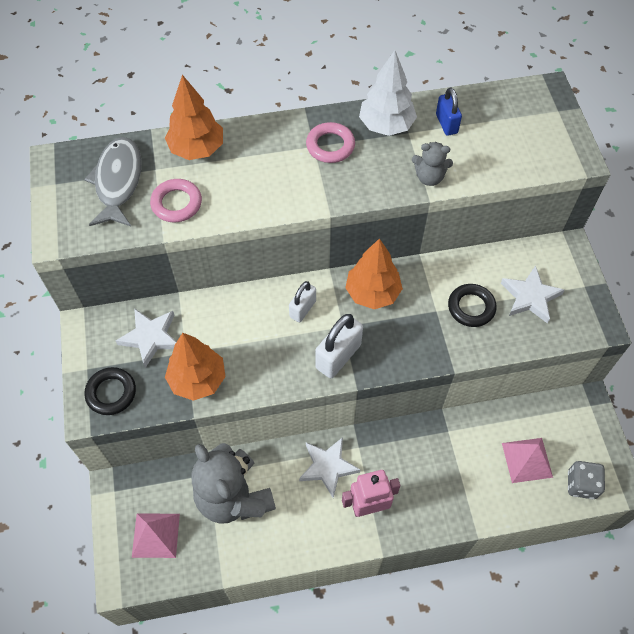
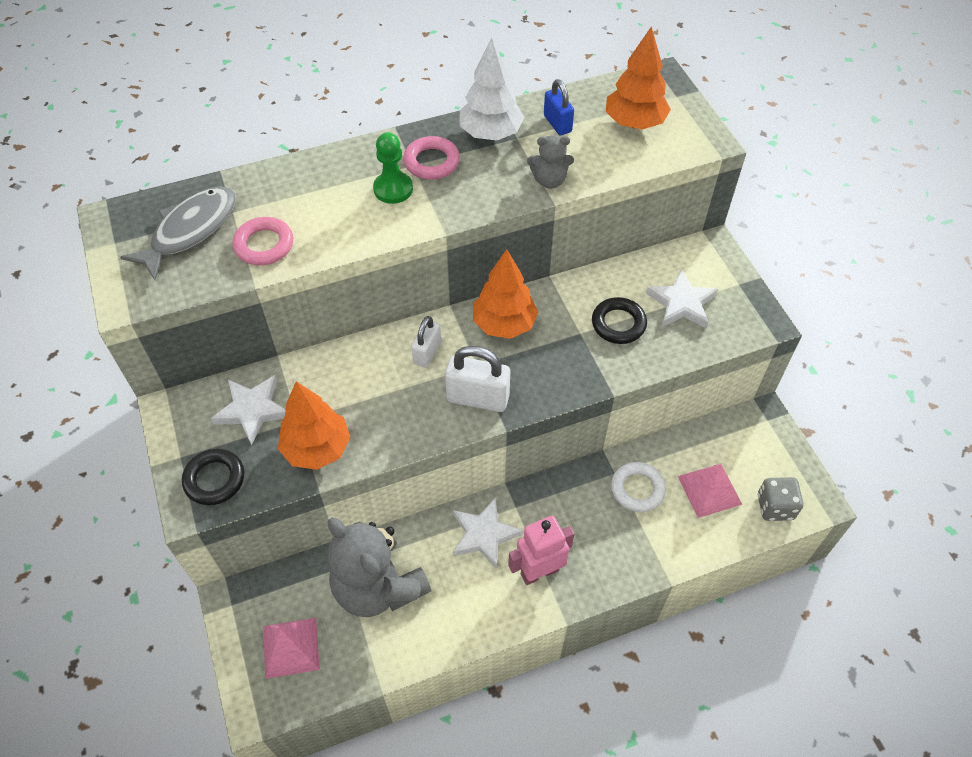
camera: 10 degrees left, 5 degrees down
(118, 181) = (190, 231): grey fish -> grey fish turned 45 degrees clockwise
(197, 149) = (278, 184): orange tree -> orange tree (634, 123)
(293, 167) = (393, 189): none -> green pawn
(338, 356) = (478, 398): white padlock -> white padlock turned 75 degrees clockwise
(465, 449) = (637, 489): none -> white ring

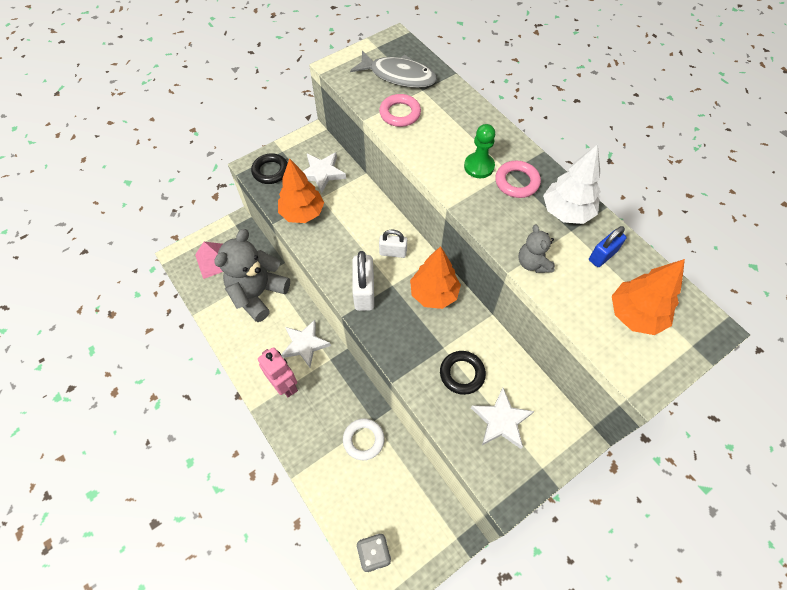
camera: 75 degrees right, 5 degrees up
(709, 490) = (376, 496): pink pyramid -> none

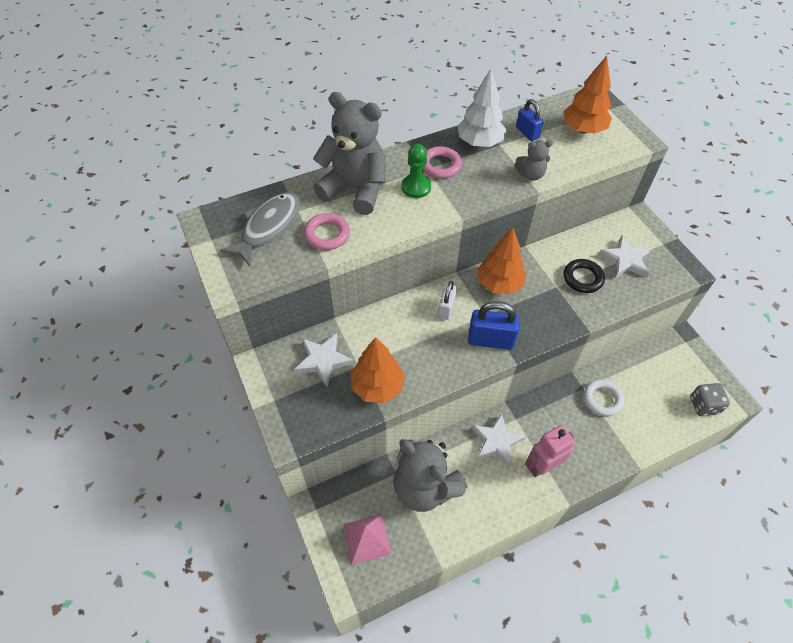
camera: 80 degrees left, 5 degrees down
(270, 171) = (303, 416): black ring -> none
(364, 292) = (490, 340): white padlock -> blue padlock
(461, 122) = (355, 189): none -> grey teddy bear

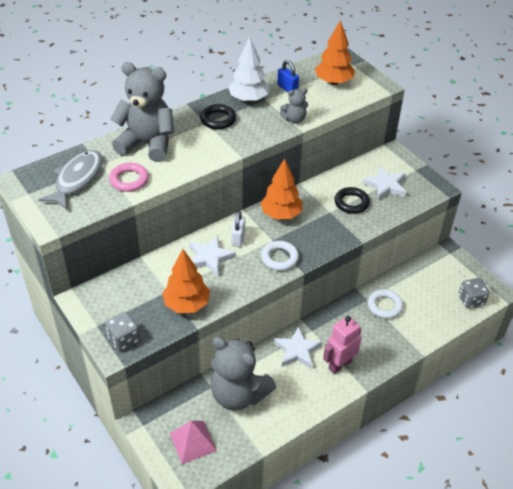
camera: 10 degrees left, 10 degrees down
(301, 422) = (124, 339): none -> grey dice
(323, 360) = (135, 290): white star -> white star (210, 257)
(416, 187) = (199, 137): green pawn -> none
(440, 166) = (218, 119): pink ring -> black ring
(490, 340) = (279, 258): blue padlock -> white ring

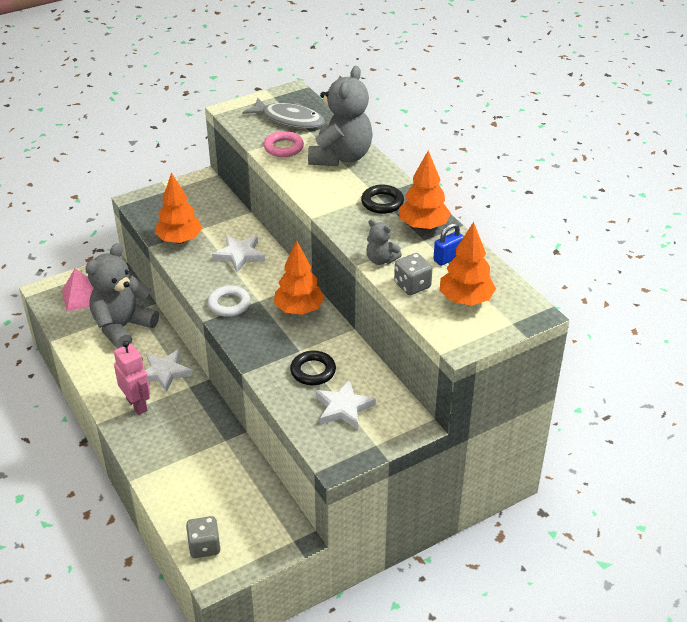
camera: 95 degrees right, 5 degrees down
(124, 339) = (148, 205): grey dice -> grey dice (412, 285)
(238, 238) = (265, 275): white padlock -> none
(248, 99) = (423, 226): white tree -> orange tree
(294, 119) = (381, 260): grey teddy bear -> grey teddy bear turned 45 degrees counterclockwise
(384, 306) = (211, 455): white ring -> none

